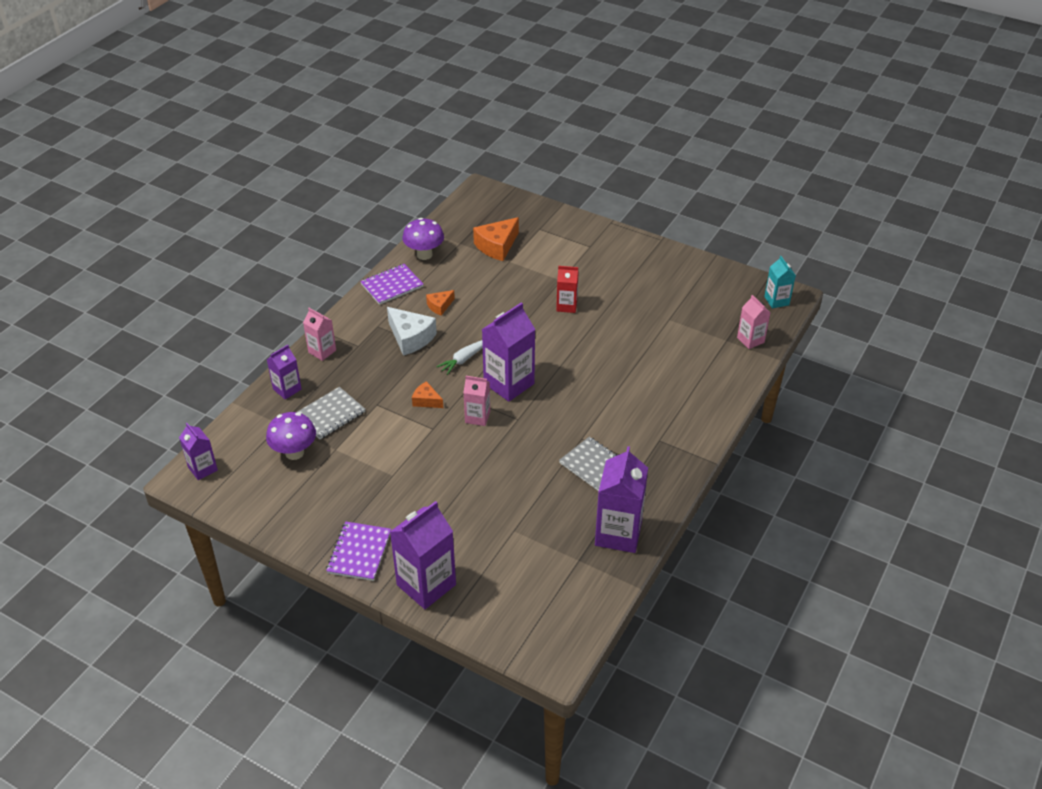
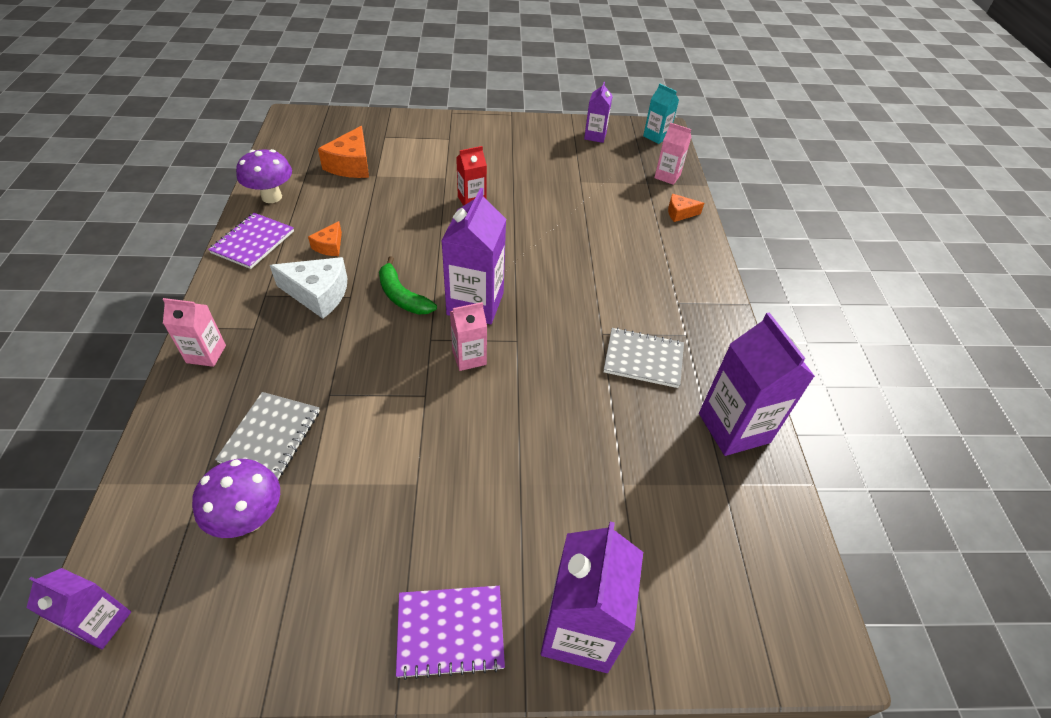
camera: 35 degrees left, 5 degrees up
(287, 389) = (182, 427): purple carton -> purple carton (595, 136)
(359, 552) = (450, 632): purple notebook -> purple notebook turned 75 degrees counterclockwise
(426, 401) = (392, 363): orange cheese -> orange cheese (680, 213)
(463, 360) = (402, 296): white carrot -> green banana

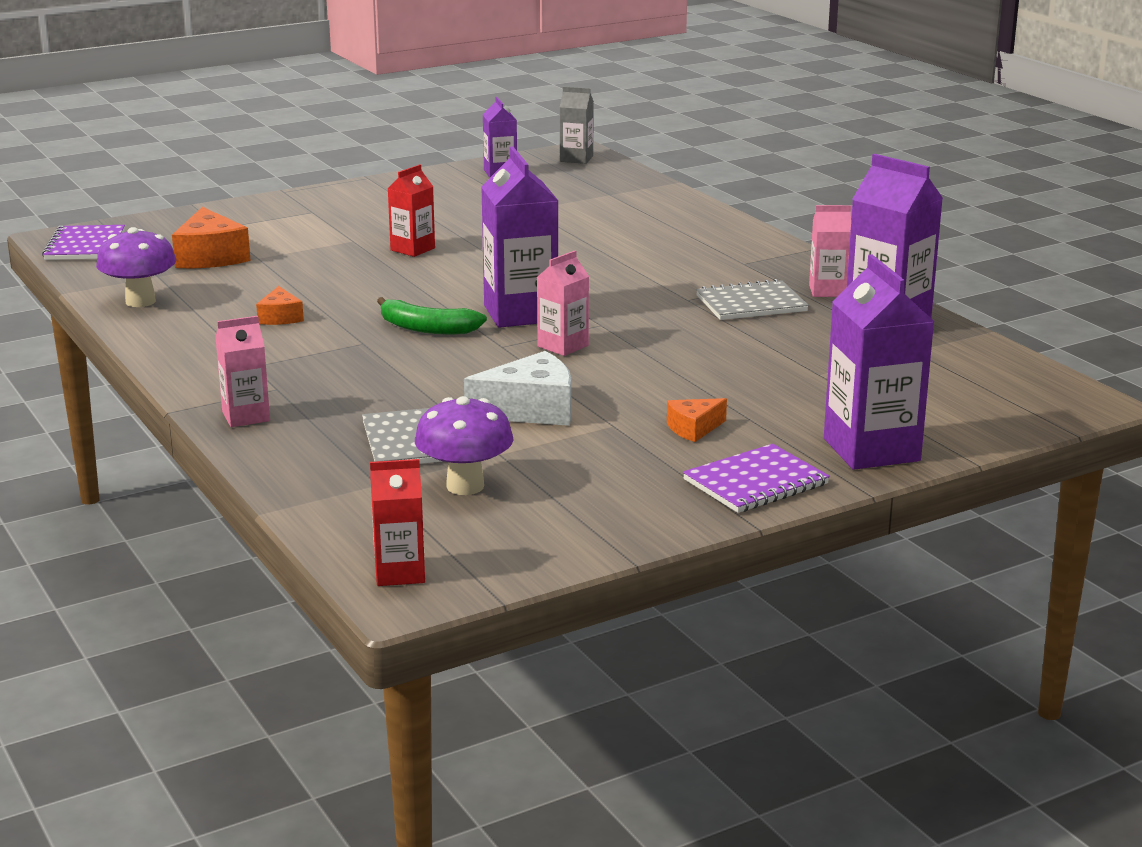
camera: 25 degrees left, 25 degrees down
(101, 623) = (399, 573): purple carton -> red carton
(253, 242) = (172, 336): purple notebook -> purple notebook (85, 246)
(318, 294) = (320, 350): white cheese -> white cheese (531, 410)
(656, 136) = (576, 159): turquoise carton -> grey carton
(667, 176) = (627, 184): pink carton -> pink carton (827, 291)
(680, 213) = (674, 206): orange cheese -> orange cheese (693, 428)

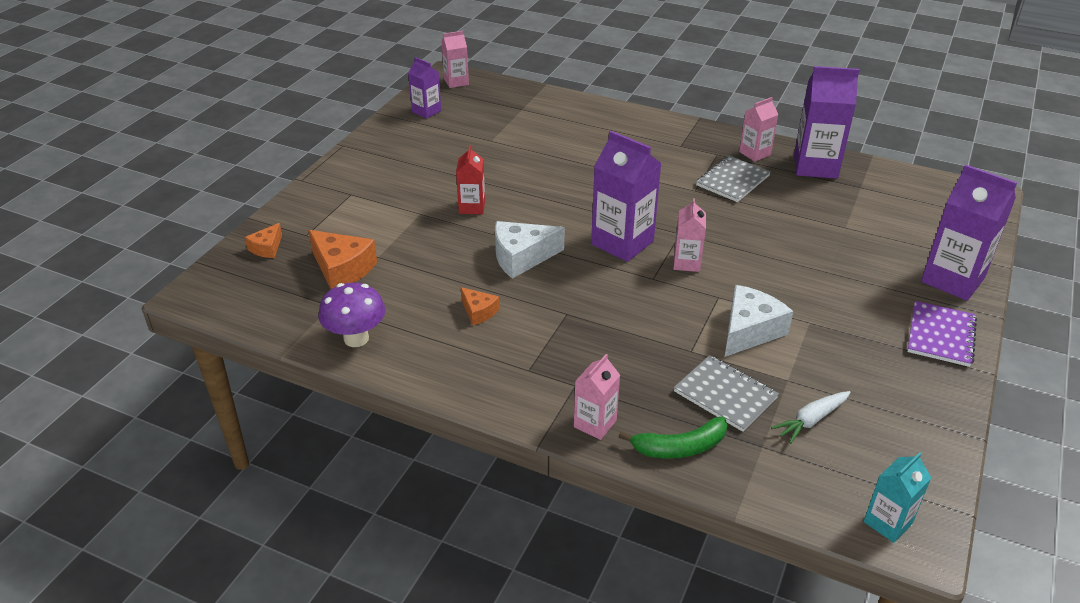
camera: 35 degrees left, 15 degrees up
(85, 246) = (227, 295): purple notebook -> none
(394, 295) = (521, 257): none -> white cheese
(399, 573) = (887, 522): red carton -> turquoise carton
(426, 328) = (586, 281): green banana -> green banana (680, 447)
(465, 486) = (811, 420): purple mushroom -> white carrot
(576, 159) = (456, 82): grey carton -> pink carton
(693, 428) = (851, 304): orange cheese -> orange cheese (267, 248)

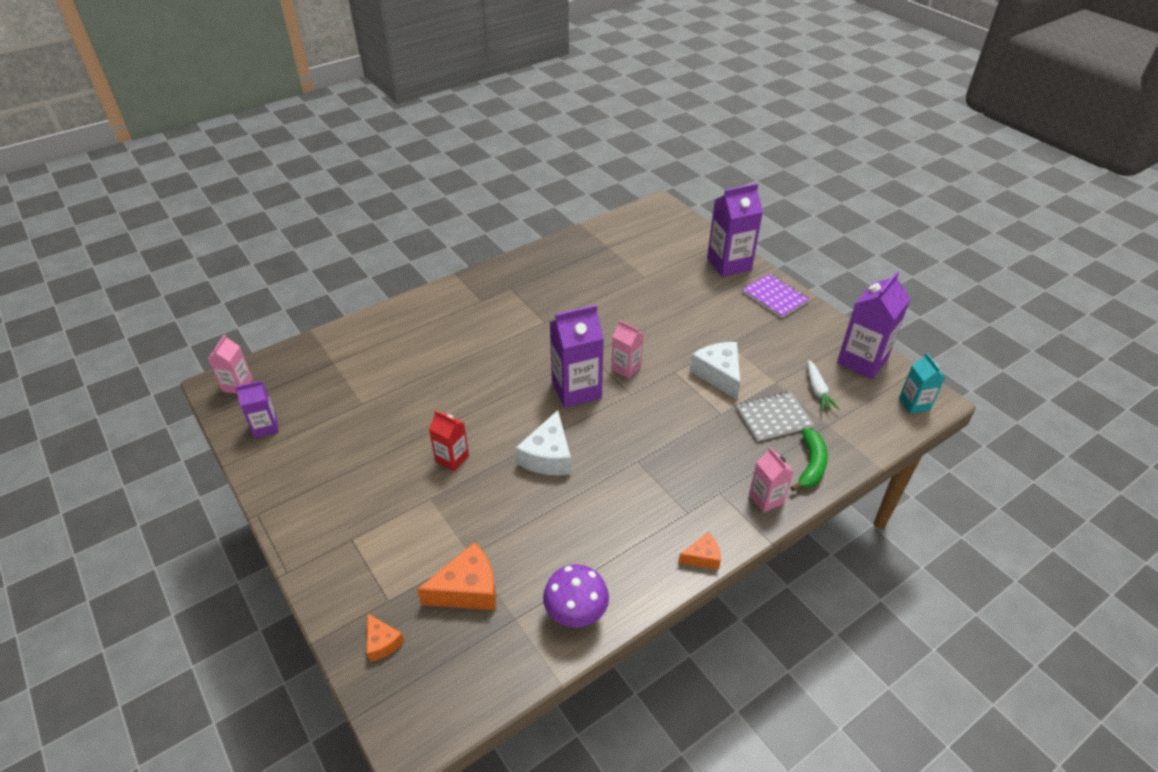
camera: 60 degrees left, 5 degrees up
(478, 312) = (598, 513): orange cheese -> orange cheese (702, 557)
(732, 180) = (550, 298): grey notebook -> none
(755, 153) = (527, 271): pink carton -> none
(815, 166) = (568, 253): purple carton -> purple carton (862, 361)

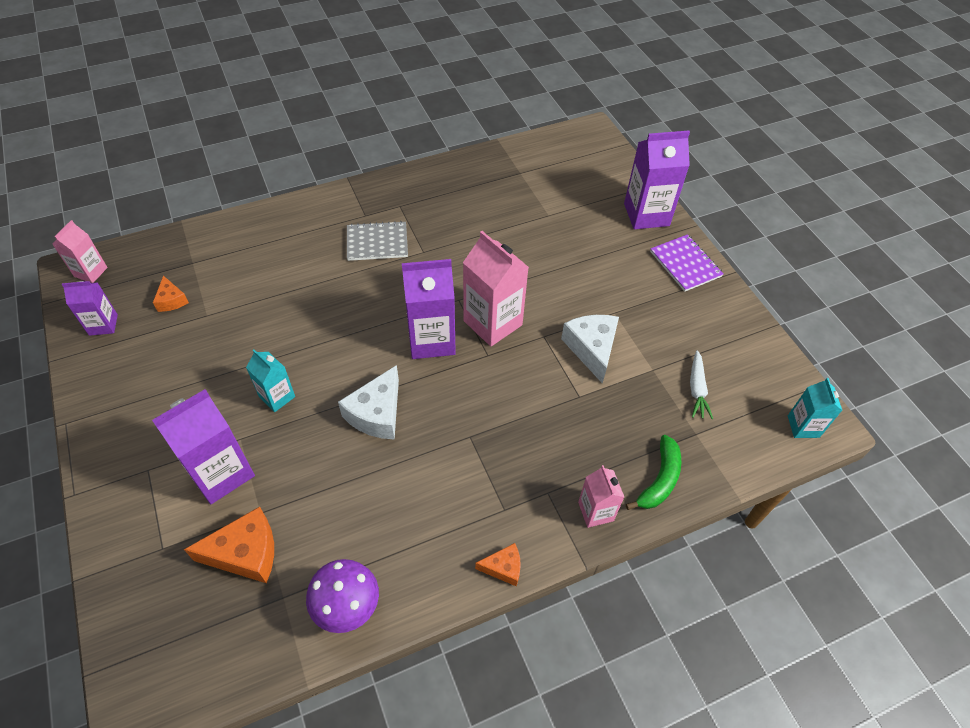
camera: 10 degrees right, 10 degrees up
(382, 642) = (142, 595): orange cheese -> orange cheese (171, 300)
(452, 458) = (277, 397): red carton -> turquoise carton
(626, 368) = (492, 323): pink carton -> pink carton, size x1.77
(773, 418) = (636, 413): grey notebook -> grey notebook (377, 242)
(862, 361) = (760, 361): purple carton -> purple carton (221, 473)

